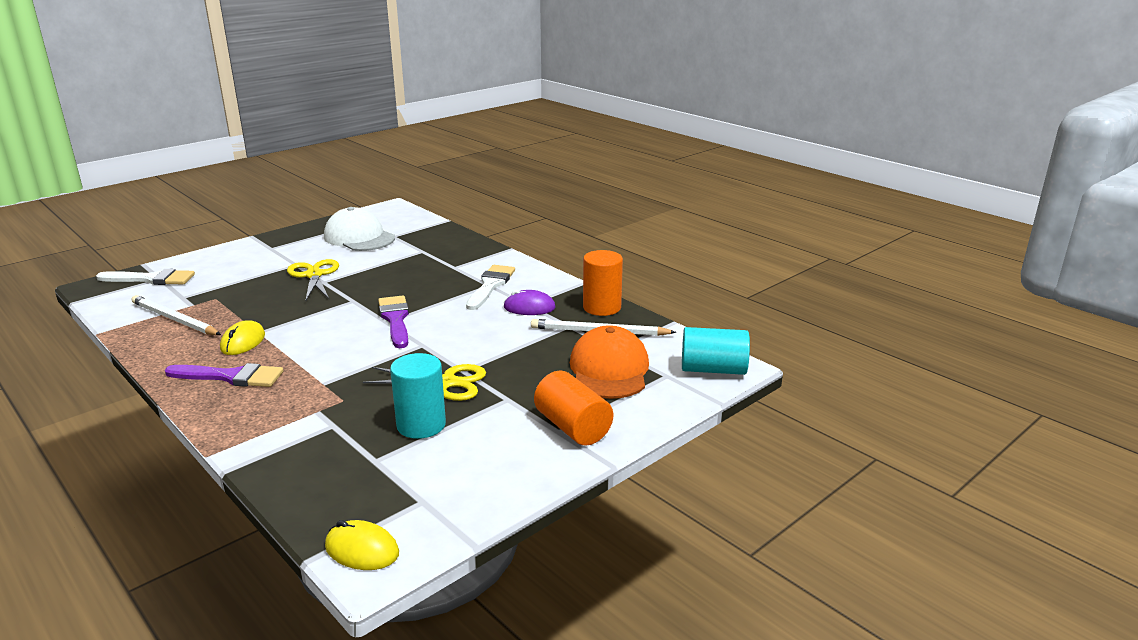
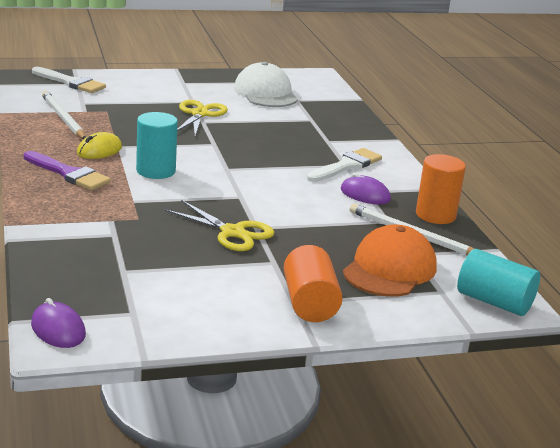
camera: 25 degrees right, 0 degrees up
(362, 550) = (58, 329): yellow mouse -> purple mouse
(395, 319) = (236, 169): purple brush -> none
(421, 425) = (182, 258): turquoise cylinder -> turquoise cylinder (156, 171)

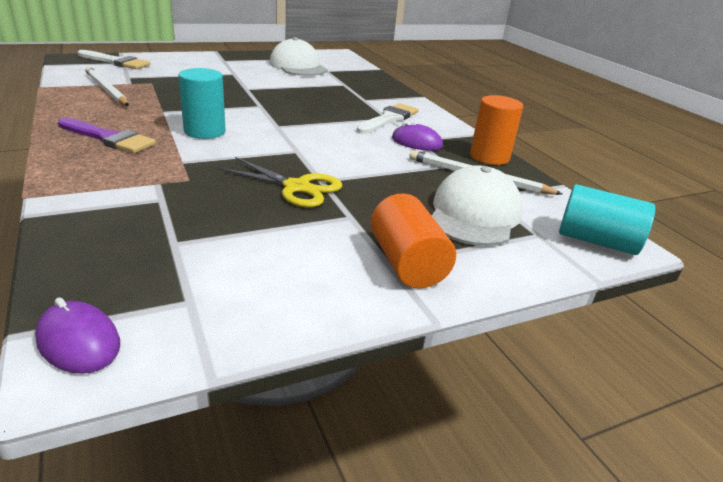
camera: 10 degrees left, 5 degrees up
(99, 150) = (144, 115): yellow mouse -> none
(199, 114) = (242, 83): yellow scissors -> none
(389, 269) = (474, 214): orange cap -> white cap

